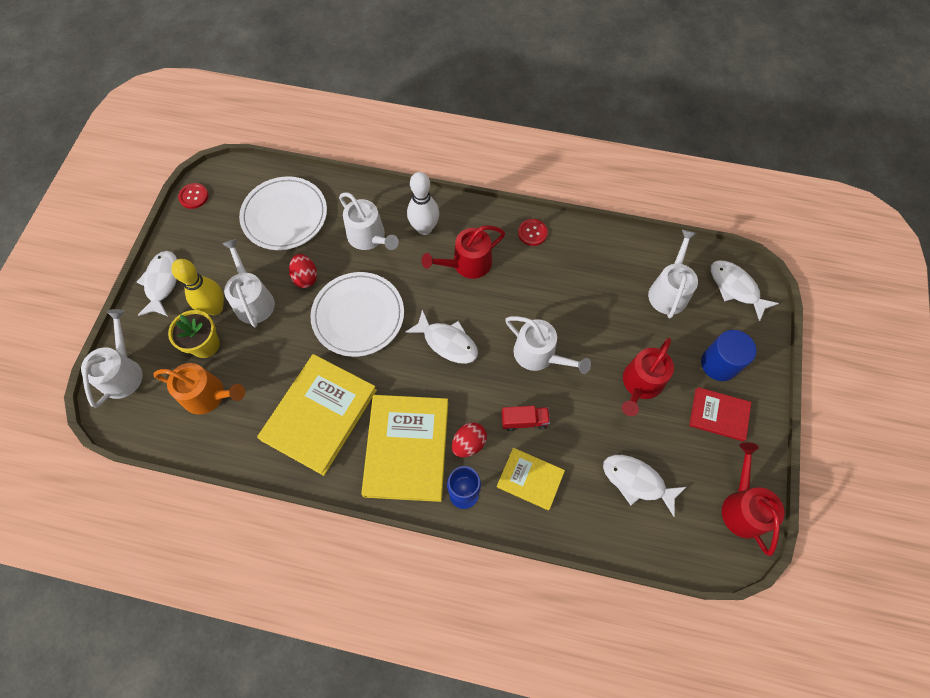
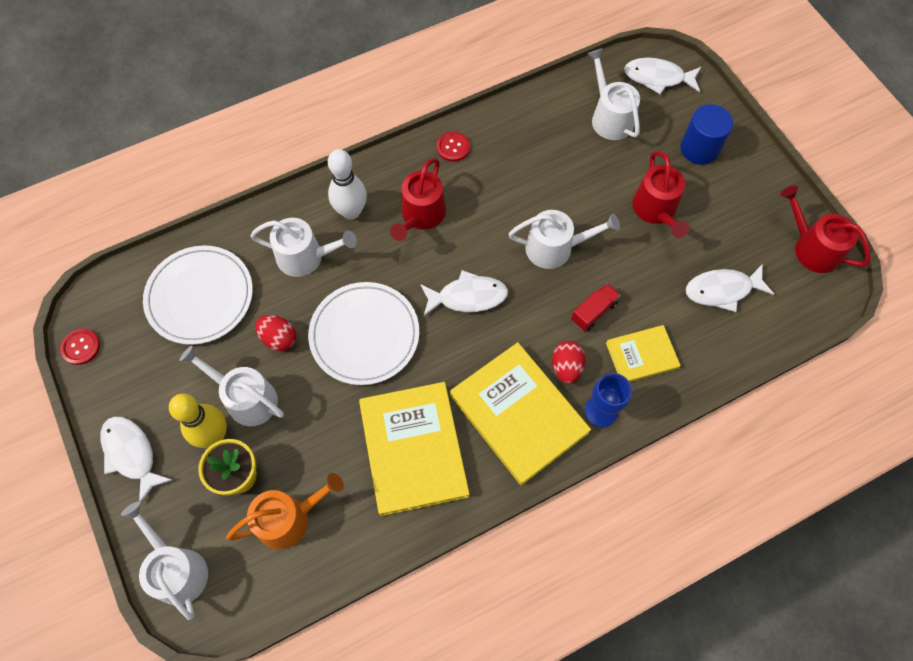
camera: 40 degrees left, 0 degrees up
(719, 415) = (734, 189): red book -> none

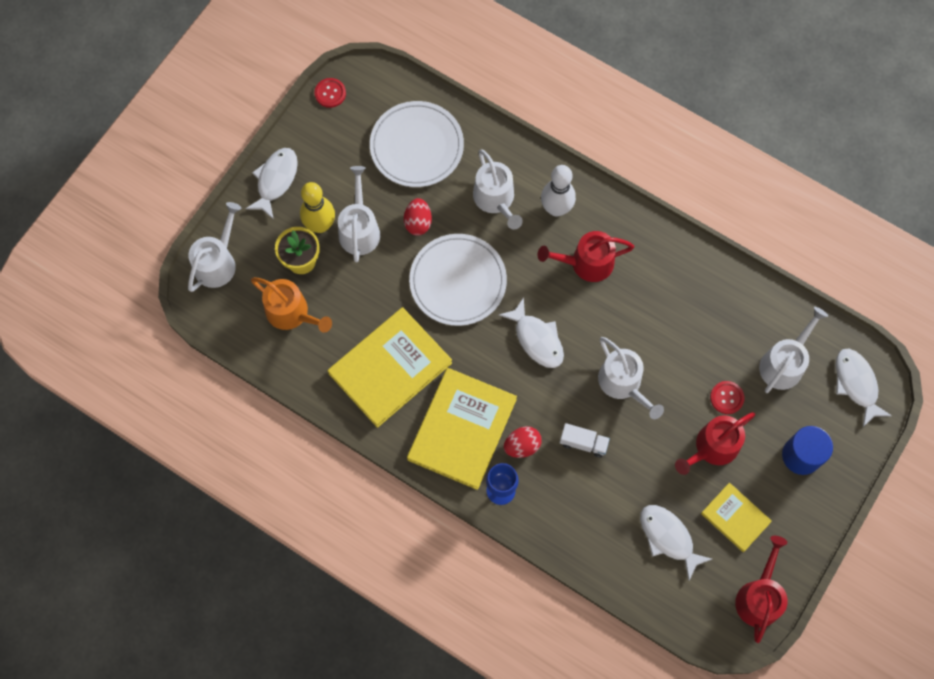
camera: 60 degrees right, 5 degrees up
(453, 147) = (667, 251): red button -> red button (726, 398)
(593, 312) = (583, 443): red truck -> white truck
(641, 355) = (567, 499): yellow book -> yellow book (735, 517)

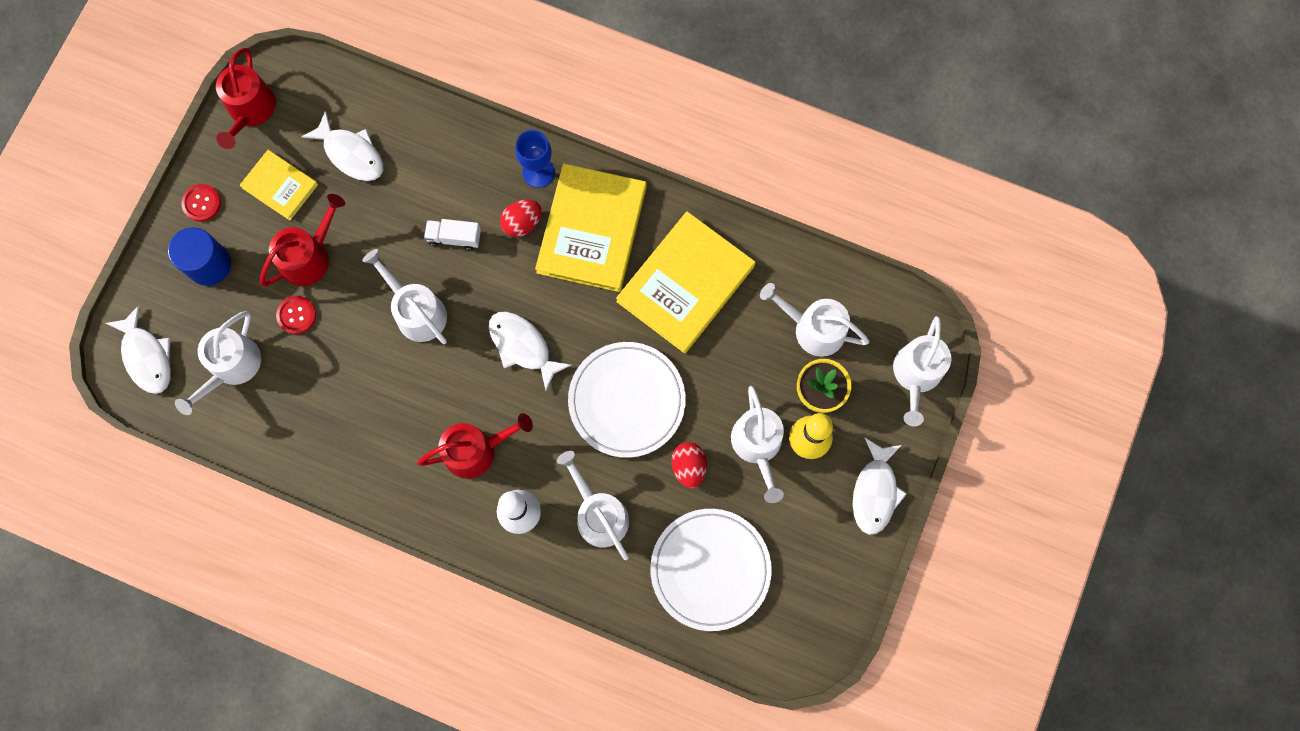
camera: 170 degrees right, 5 degrees up
(291, 313) = (813, 329): orange watering can -> white watering can
(330, 93) = (837, 625): red button -> red button (202, 203)

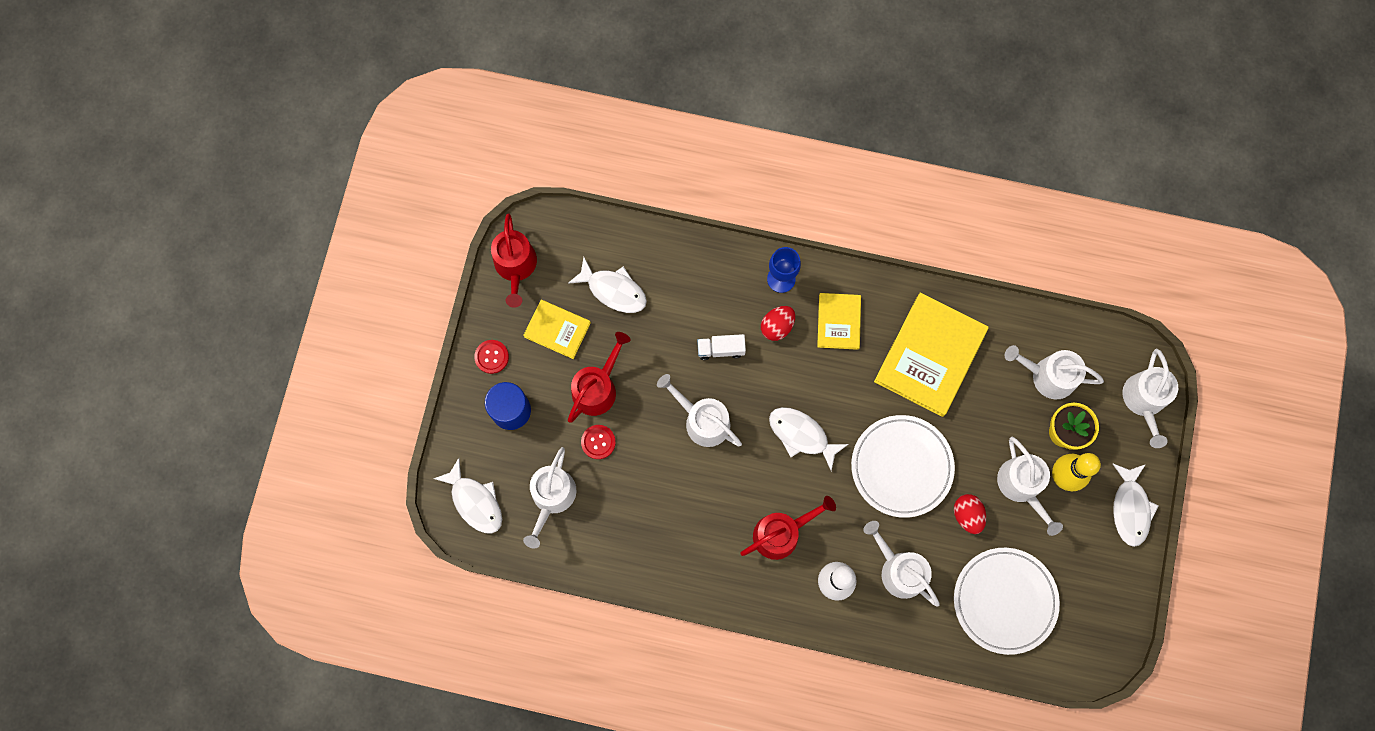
camera: 10 degrees left, 0 degrees up
(592, 229) = (838, 322): yellow book -> yellow book, size x0.54

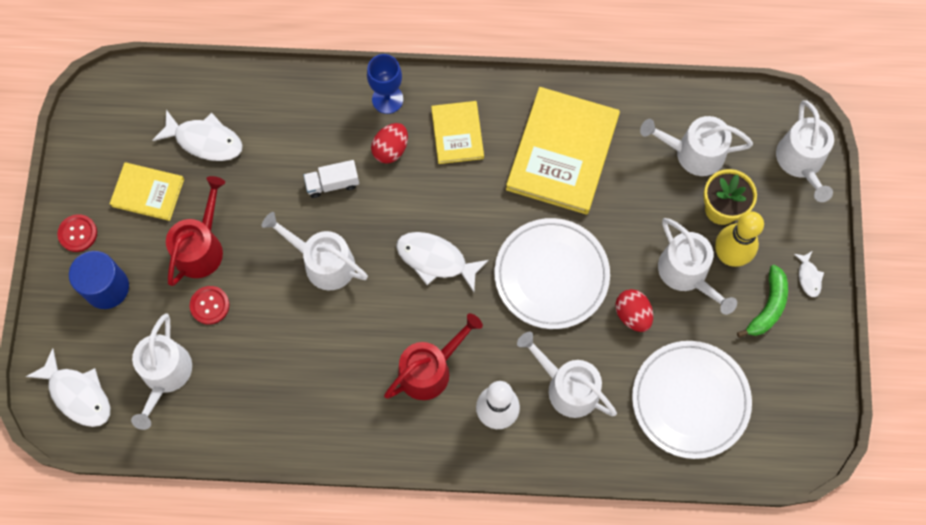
camera: 10 degrees left, 5 degrees down
(516, 266) = (93, 133): red watering can -> none
(1088, 529) = (767, 307): none -> green banana
(1130, 508) = (808, 277): white fish -> white fish, size x0.52

